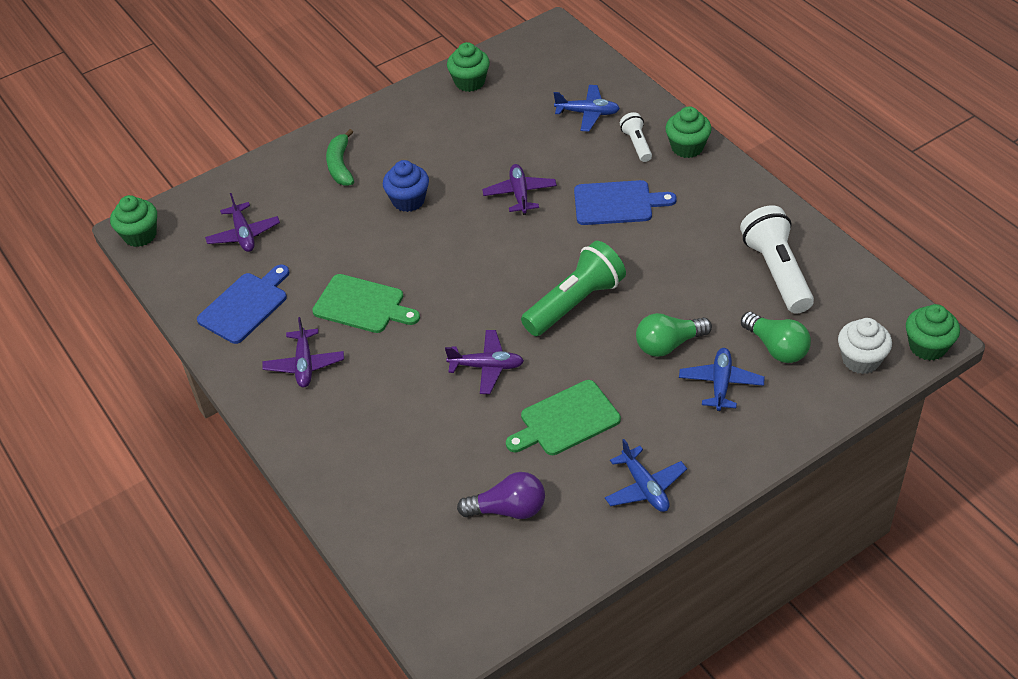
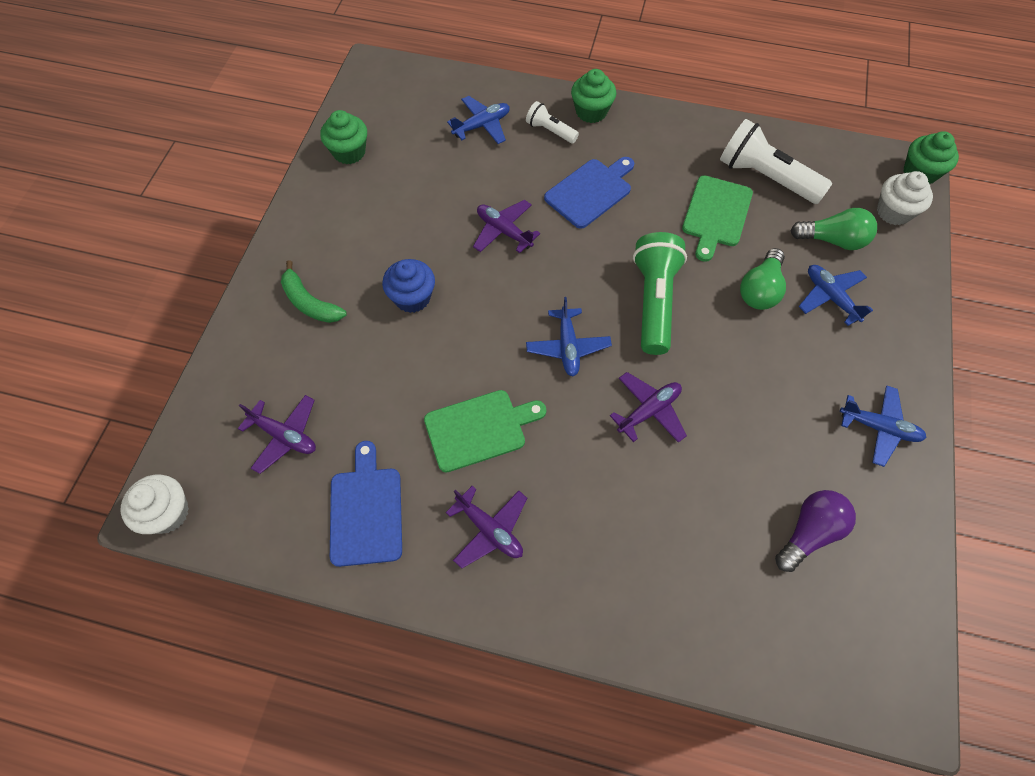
camera: 45 degrees left, 15 degrees up
(140, 235) = (168, 513): green cupcake -> white cupcake
(478, 293) = (568, 347): none -> blue plane
(566, 420) = (761, 413): green cutting board -> green cutting board (716, 214)

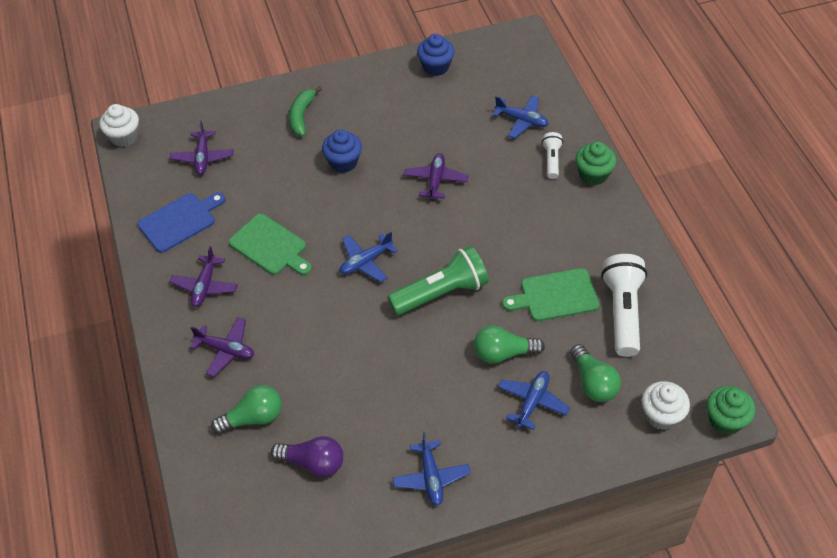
camera: 60 degrees right, 10 degrees down
(349, 152) = (436, 67): green cupcake -> blue cupcake
(590, 191) = (513, 211): blue cutting board -> none
(649, 411) = (347, 330): purple plane -> purple plane (226, 350)
(716, 567) = (253, 418): none -> green light bulb

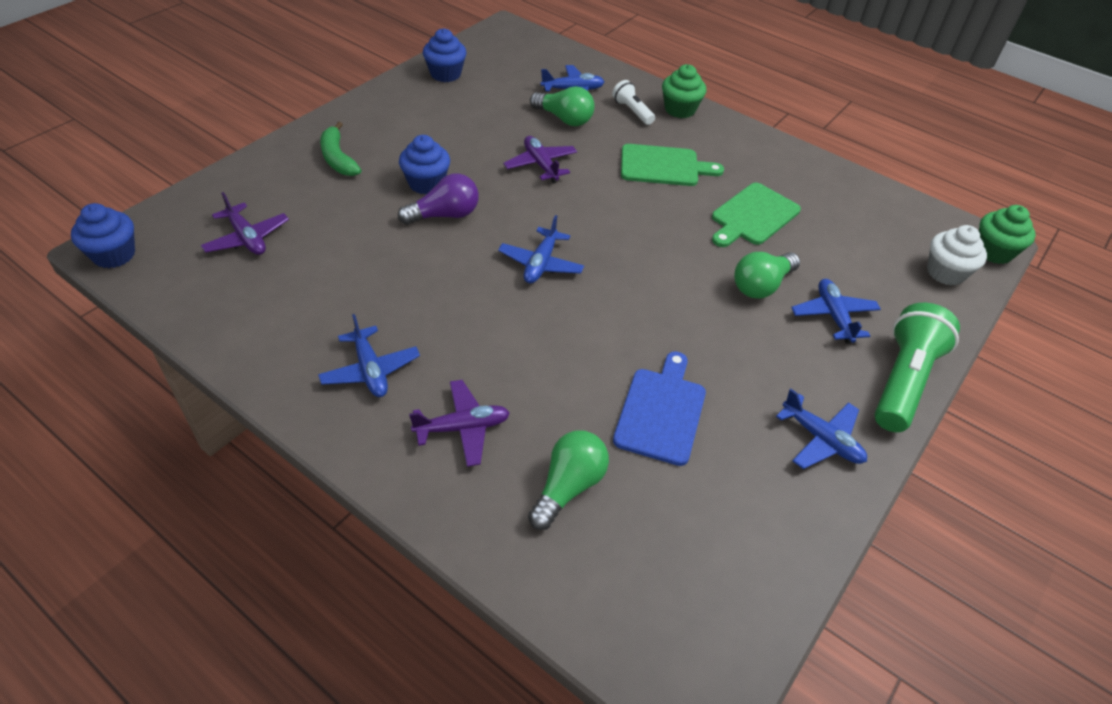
camera: 40 degrees left, 5 degrees down
(124, 137) = (114, 255): white cupcake -> blue cupcake
(180, 221) = (273, 314): blue cutting board -> blue cutting board (661, 412)
(205, 286) = (370, 370): purple plane -> blue plane
(270, 246) = (416, 294): green cutting board -> green cutting board (663, 166)
(313, 463) = (687, 497): purple light bulb -> purple light bulb (444, 215)
(441, 293) = (647, 259): green flashlight -> green flashlight (903, 381)
(593, 382) = (864, 273): green light bulb -> green light bulb (564, 119)
(622, 312) = (822, 205): white flashlight -> none

